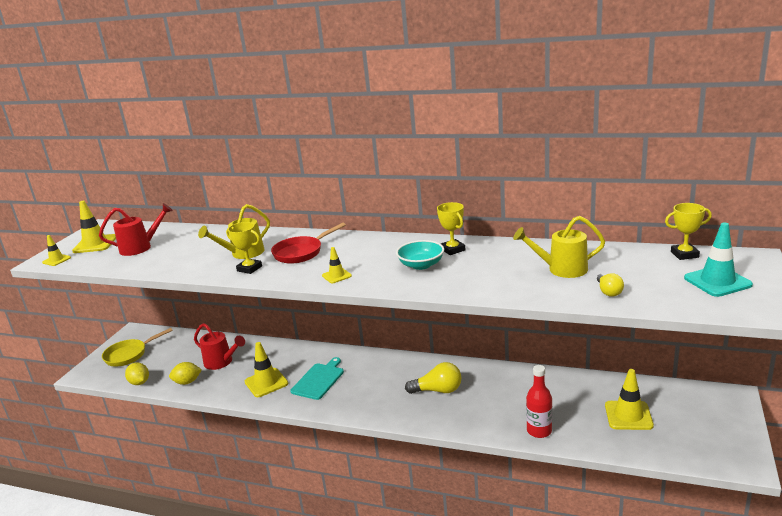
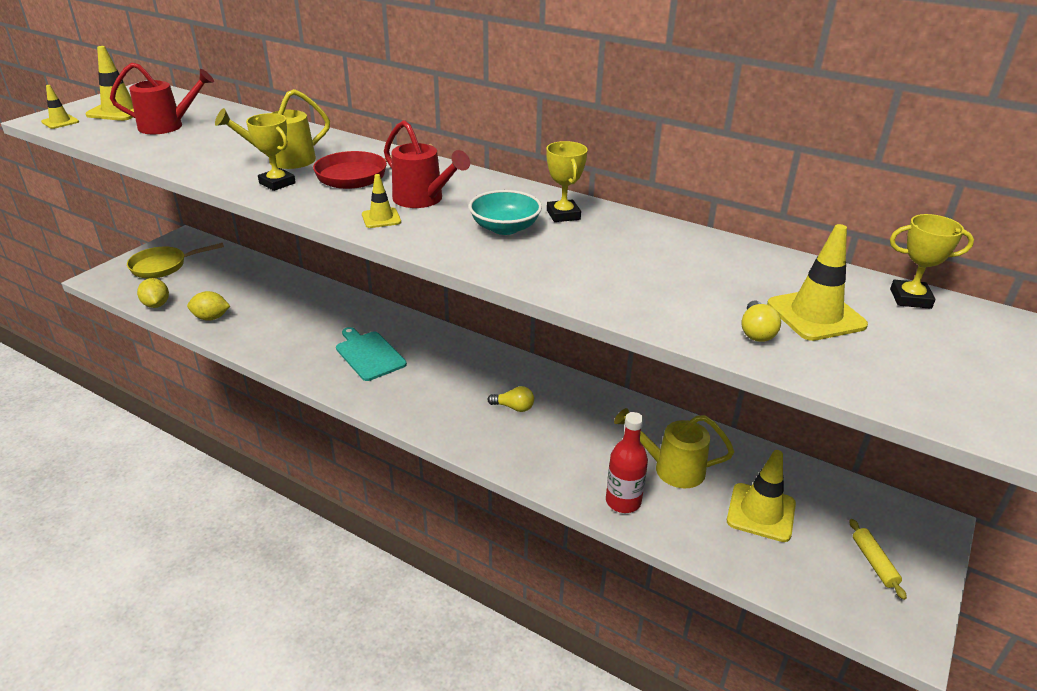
camera: 10 degrees right, 10 degrees up
(221, 362) = (264, 302): red watering can -> red watering can (423, 200)
(266, 383) = (303, 342): yellow traffic cone -> yellow traffic cone (815, 315)
(318, 380) = (369, 354): turquoise cutting board -> turquoise cutting board turned 75 degrees counterclockwise
(438, 390) = (514, 407): yellow light bulb -> yellow light bulb, size x0.60
(561, 269) = (703, 279): yellow watering can -> yellow watering can (671, 468)
(709, 427) = (874, 562): none -> yellow rolling pin
(717, 281) = (942, 356): turquoise traffic cone -> none

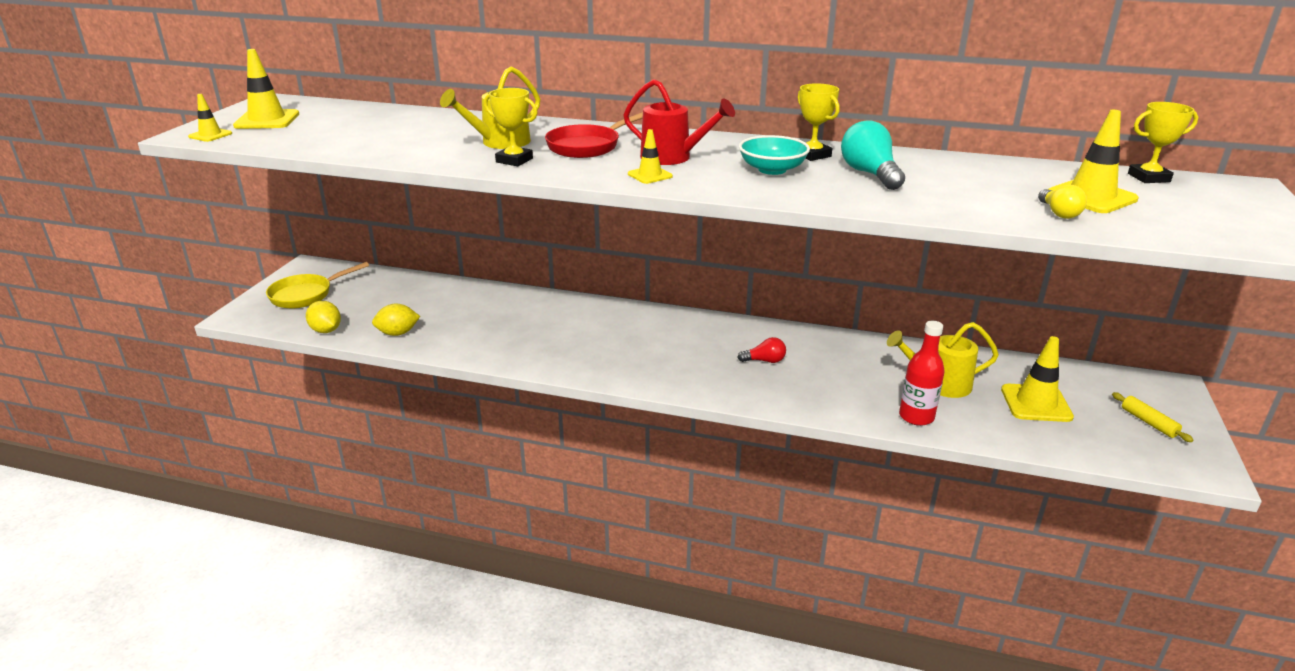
camera: 15 degrees left, 5 degrees down
(168, 126) = (339, 128): red watering can -> none
(369, 354) = (591, 340): turquoise cutting board -> none
(514, 407) = (764, 361): yellow light bulb -> red light bulb
(599, 248) = (870, 174): none -> turquoise light bulb

